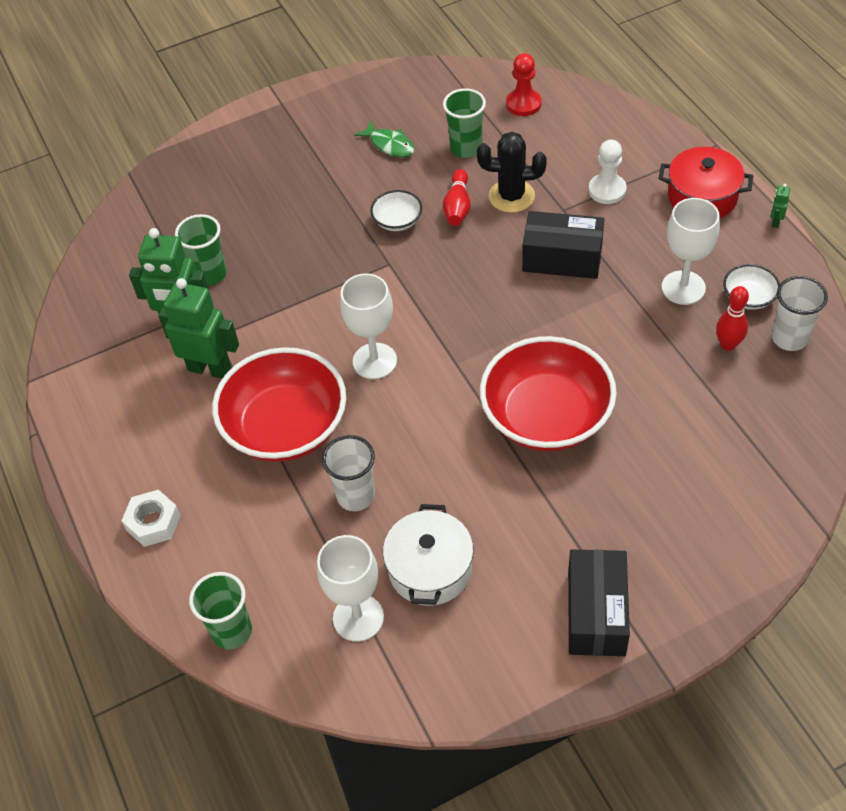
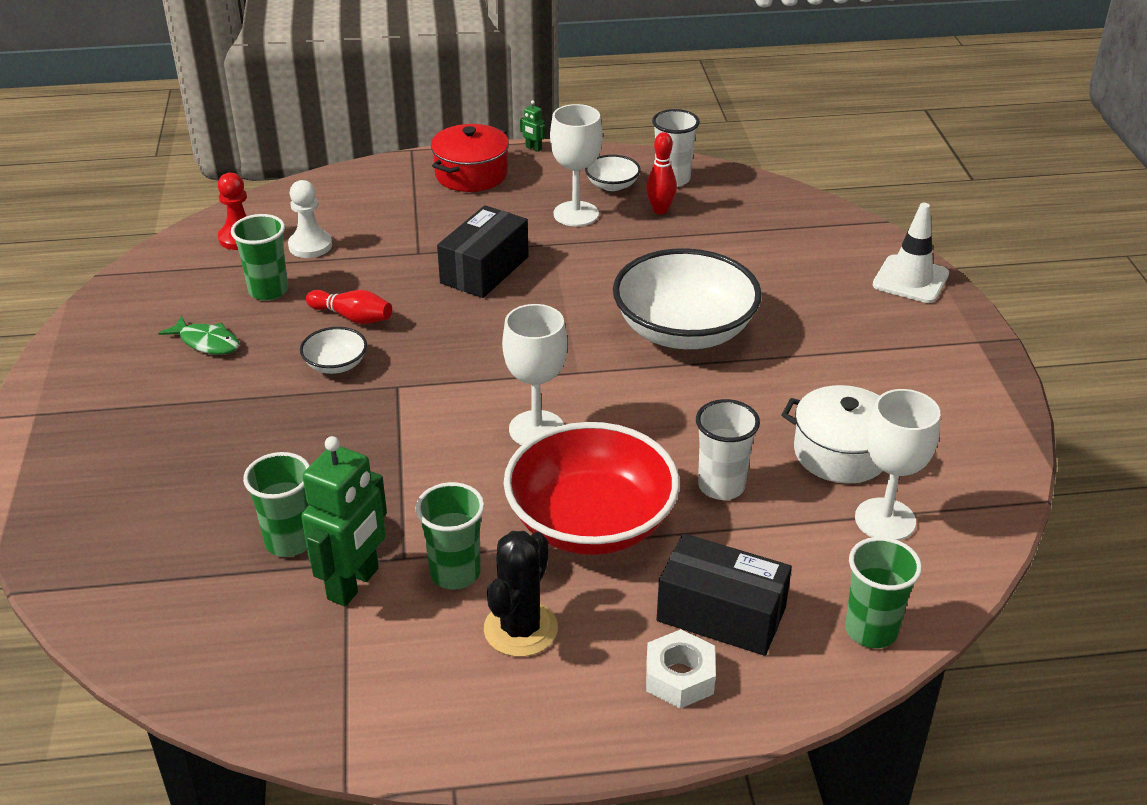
camera: 75 degrees left, 15 degrees down
(210, 368) = (455, 573): green robot -> green cup
(390, 145) = (207, 342): green fish -> green fish turned 60 degrees clockwise
(511, 196) = (370, 279): black cactus -> black cactus (520, 629)
(546, 416) = (684, 331): red bowl -> white bowl
(596, 613) = (929, 360): black box -> black box (721, 614)
(607, 190) = (415, 221): white pawn -> white pawn (310, 246)
(725, 573) = (910, 280): none -> white traffic cone

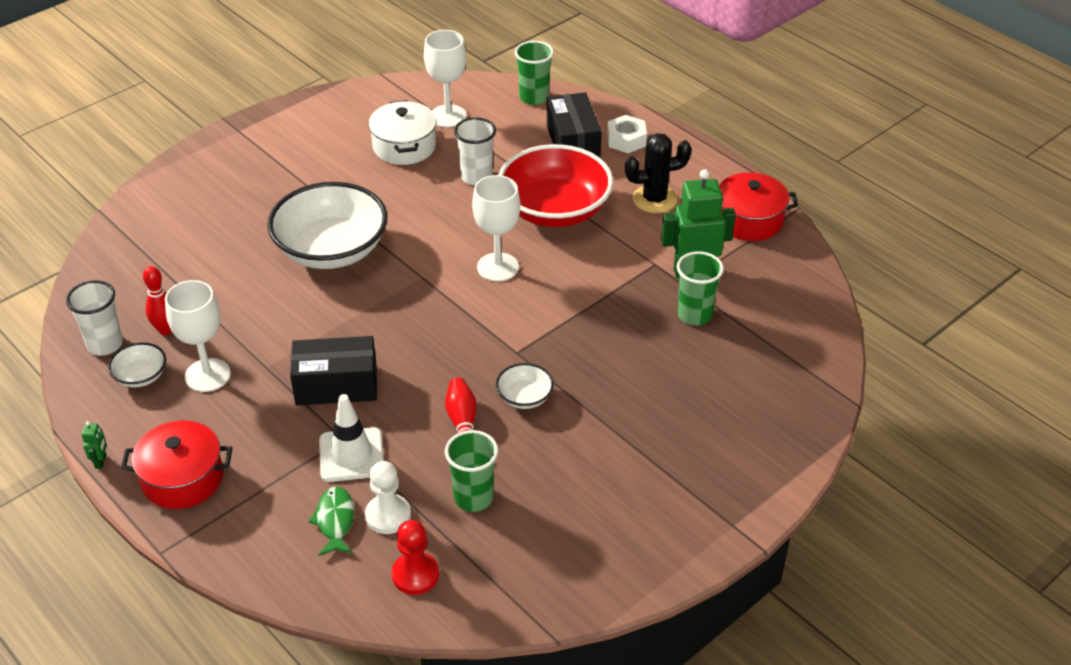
camera: 125 degrees left, 5 degrees up
(207, 342) = (568, 487): green fish -> green fish (335, 521)
(380, 703) = (749, 220): none -> red pot
(455, 573) = (645, 239): green cup -> none
(910, 280) = (181, 176): white traffic cone -> white traffic cone (351, 455)

